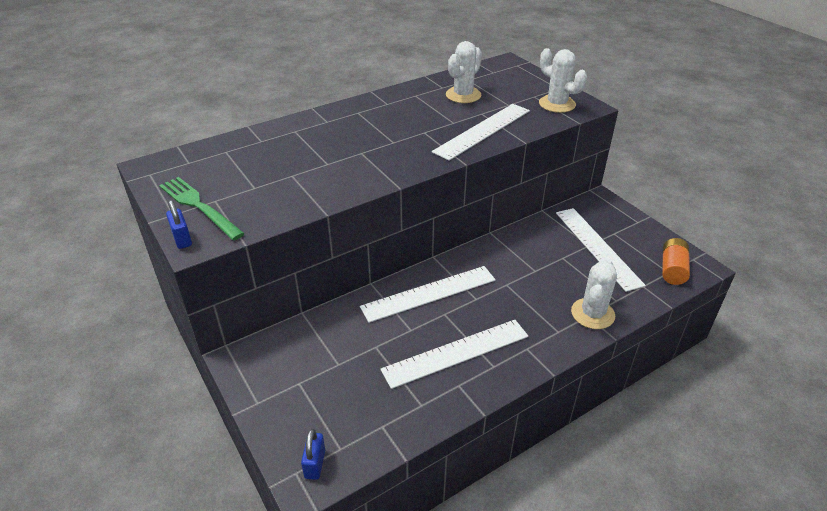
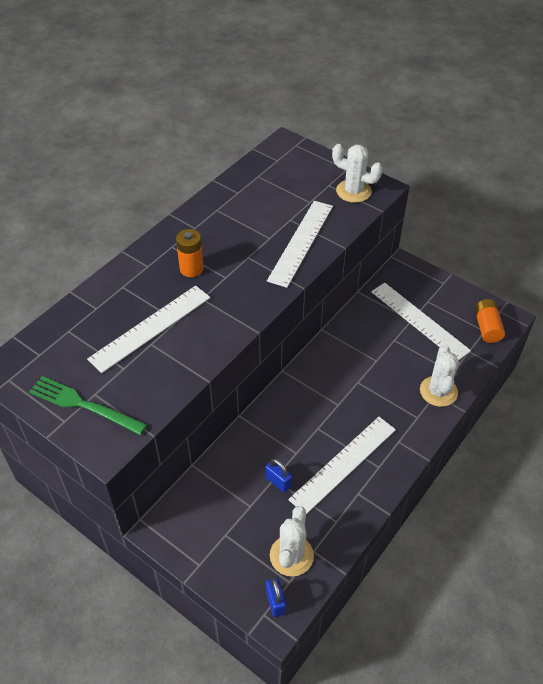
camera: 20 degrees left, 10 degrees up
(182, 239) = (91, 447): blue padlock -> blue padlock (278, 482)
(365, 130) = (191, 269): none -> orange battery
(429, 293) = (295, 411): white ruler -> white ruler (151, 328)
(463, 95) = (262, 199): white cactus -> white cactus (291, 555)

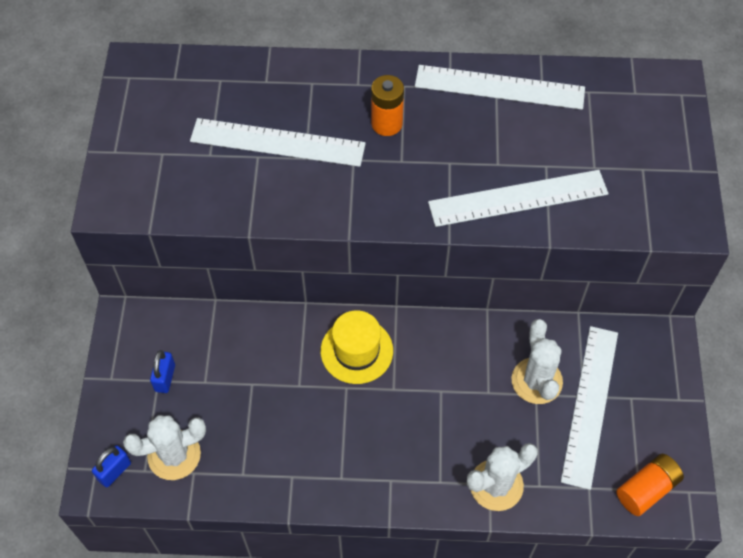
camera: 55 degrees right, 10 degrees up
(83, 405) = (143, 154): green fork -> none
(278, 482) = (251, 390): blue padlock -> blue padlock (165, 378)
(296, 408) = (356, 351): none -> yellow hat
(343, 464) = (318, 440): white ruler -> white ruler (499, 87)
(353, 191) = (656, 200): white cactus -> white cactus (536, 381)

